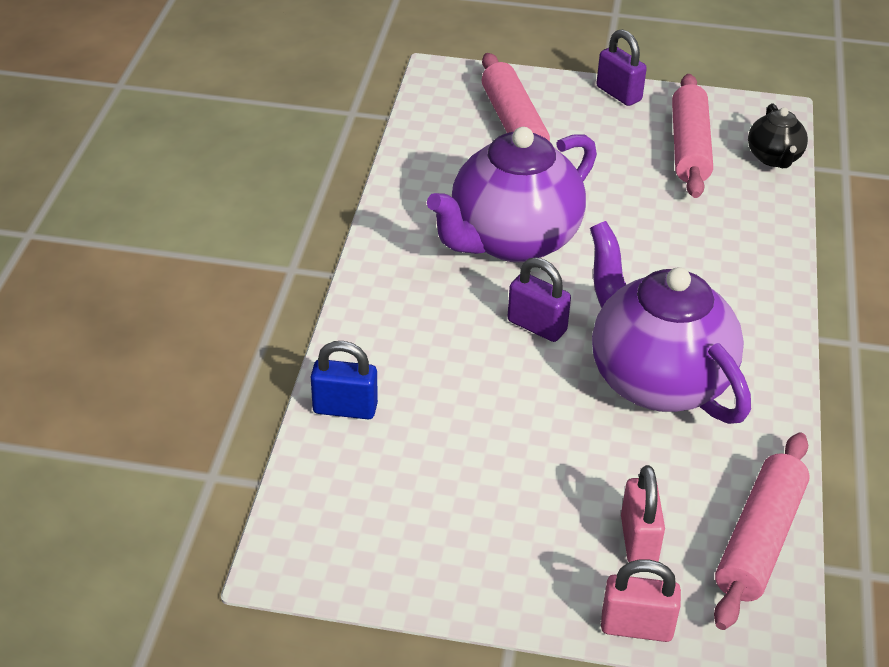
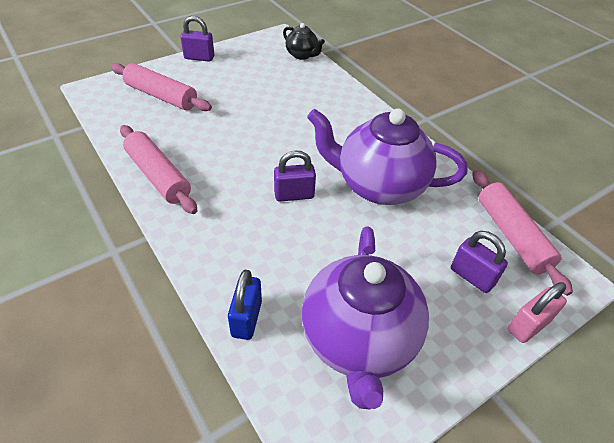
camera: 45 degrees left, 5 degrees up
(345, 408) = (246, 318): blue padlock -> blue padlock turned 45 degrees counterclockwise
(512, 240) = (229, 157): purple teapot -> purple teapot (359, 340)
(639, 540) = (472, 276): pink padlock -> purple padlock
(689, 147) = (261, 67): pink rolling pin -> pink rolling pin (158, 176)

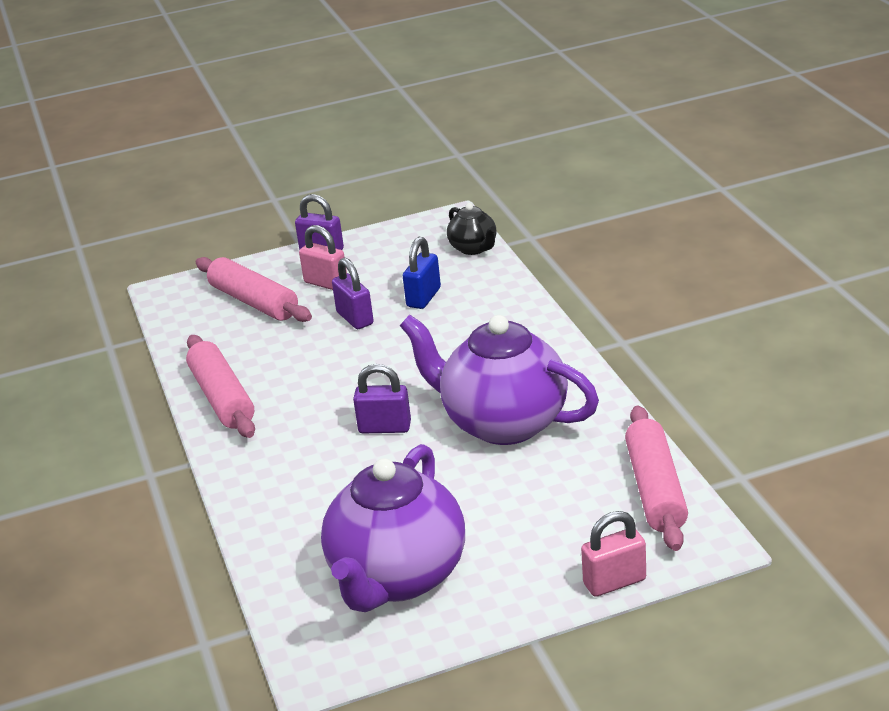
camera: 20 degrees right, 15 degrees down
(210, 81) = (326, 283): none -> pink padlock
(246, 318) = (278, 547): blue padlock -> blue padlock (423, 297)
(472, 276) = (572, 528): purple padlock -> purple padlock (355, 318)

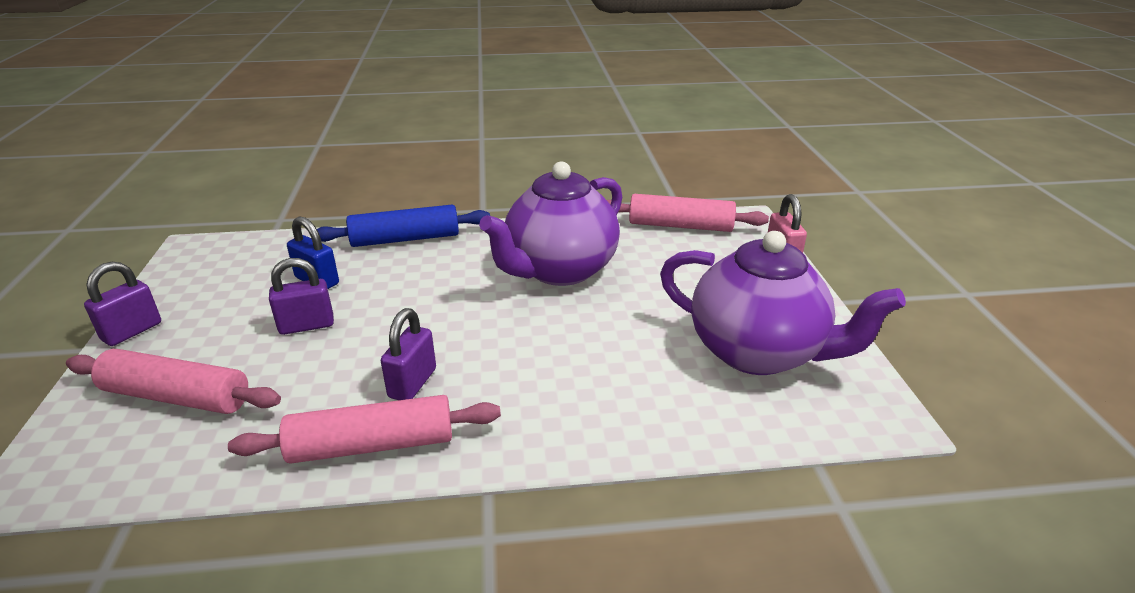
camera: 80 degrees left, 0 degrees up
(254, 302) = (177, 396): pink rolling pin -> pink rolling pin turned 45 degrees clockwise
(326, 283) = (209, 336): pink padlock -> none
(385, 427) = (523, 331): purple padlock -> purple padlock (412, 383)
(474, 248) = (264, 244): black teapot -> none
(521, 315) = (405, 239): none -> blue rolling pin

